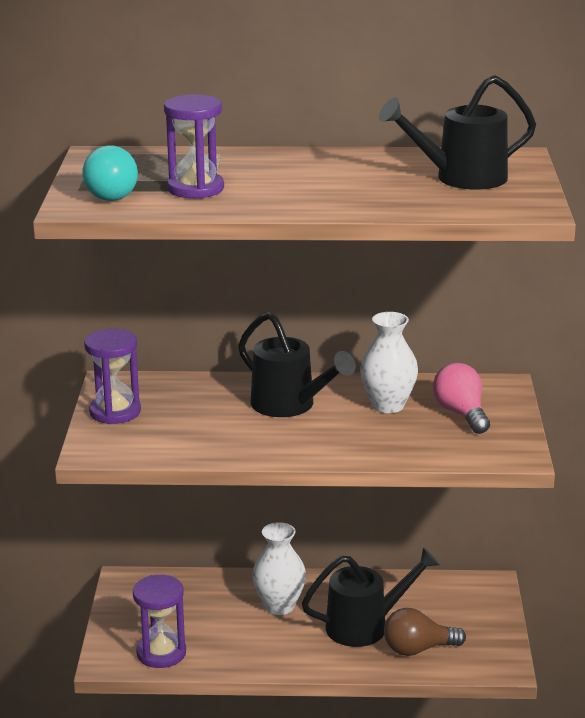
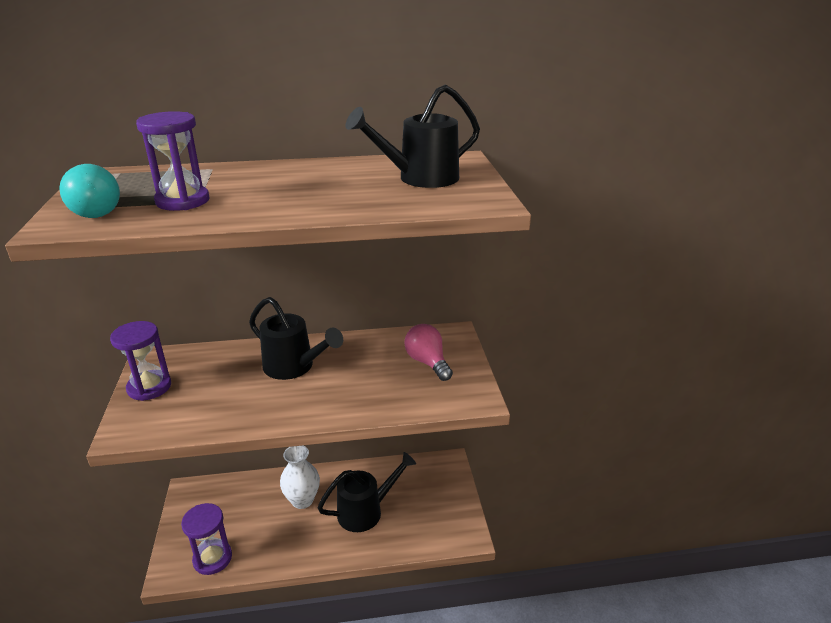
camera: 10 degrees left, 5 degrees up
(388, 405) = (371, 359): white vase -> none
(418, 649) = (406, 528): brown light bulb -> none

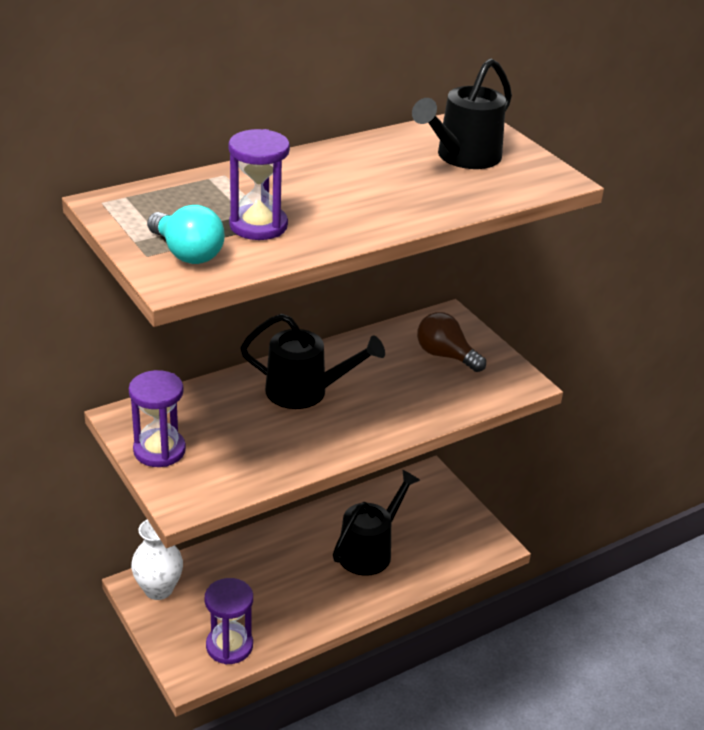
camera: 25 degrees left, 5 degrees up
(302, 500) = (288, 559): white vase -> white vase (158, 589)
(427, 362) = (445, 356): pink light bulb -> brown light bulb

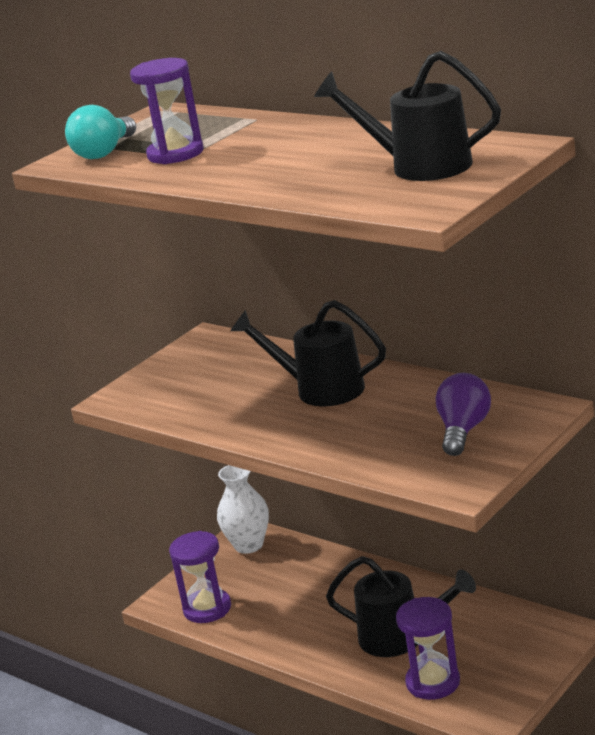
camera: 75 degrees right, 10 degrees down
(159, 450) = (174, 365): purple hourglass -> purple hourglass (433, 682)
(306, 392) = (319, 389): black watering can -> black watering can turned 120 degrees clockwise
(445, 356) = (463, 430): brown light bulb -> purple light bulb

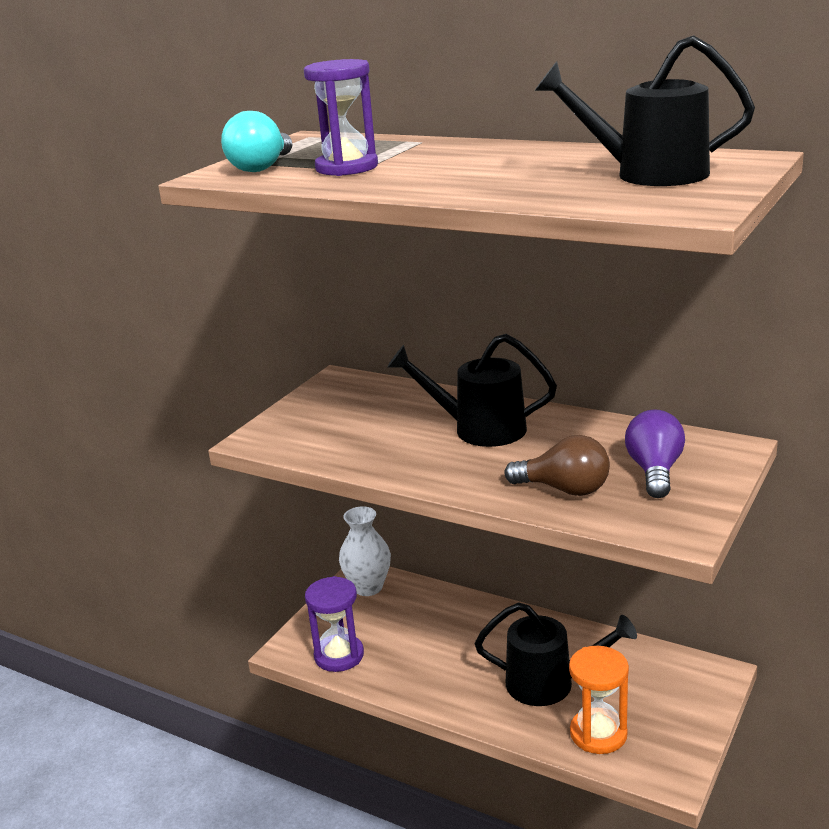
camera: 10 degrees left, 0 degrees up
(375, 447) = (564, 489): none -> brown light bulb
(433, 682) = (598, 734): purple hourglass -> orange hourglass

